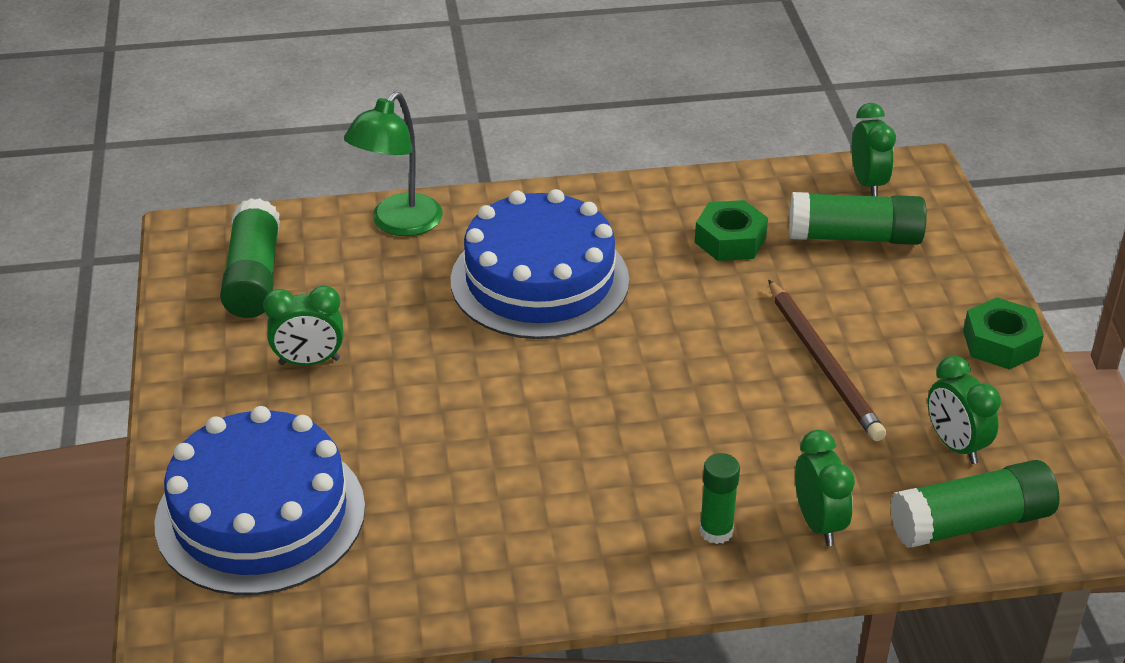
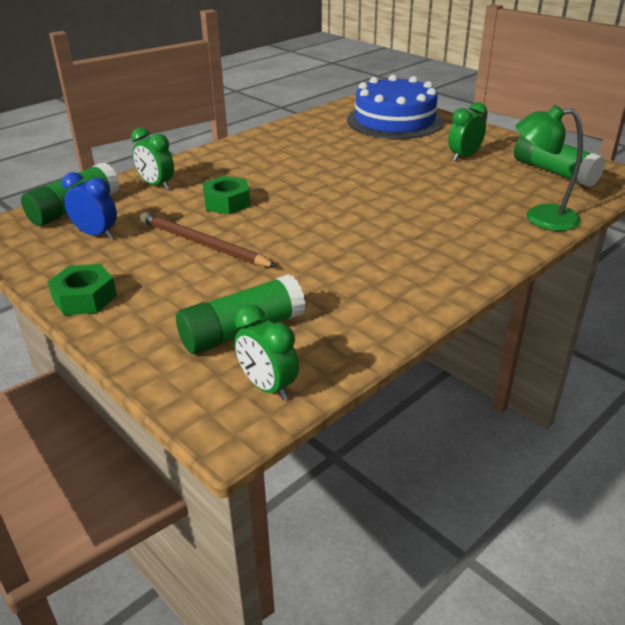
camera: 145 degrees right, 5 degrees down
(398, 224) = (540, 218): green lamp -> green lamp turned 75 degrees counterclockwise
(539, 280) = (417, 222): blue cake -> none
(716, 531) = (204, 169): green glue stick -> none
(730, 240) = (333, 290): green nut -> green nut (227, 202)
(955, 445) = (96, 234): green clock -> blue clock

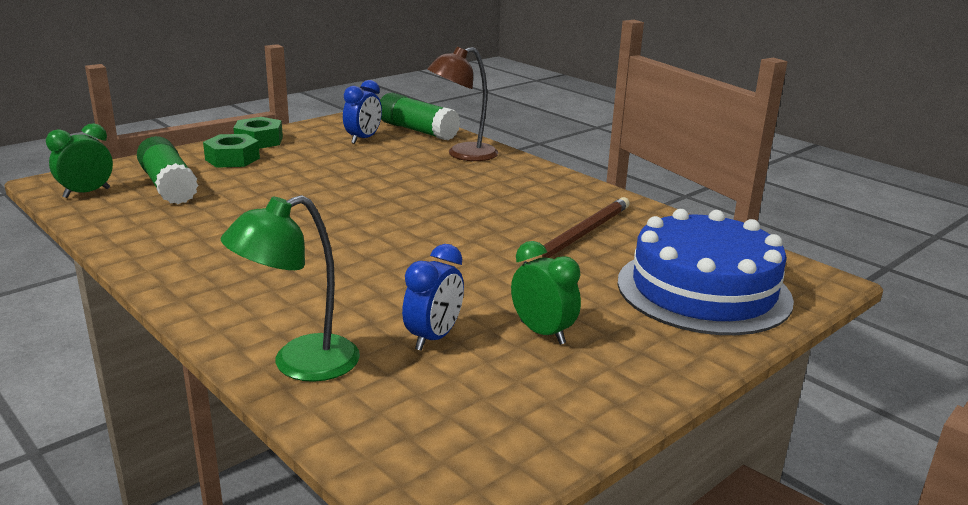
camera: 90 degrees right, 10 degrees down
(156, 185) = (463, 155): green clock -> brown lamp
(202, 244) = (326, 173): brown pencil -> brown pencil (579, 235)
(227, 202) = (413, 181): green nut -> green nut (232, 159)
(486, 183) = (433, 338): none -> blue clock
(540, 218) = (299, 364): green lamp -> green lamp turned 135 degrees counterclockwise
(554, 172) = (470, 415): green glue stick -> none

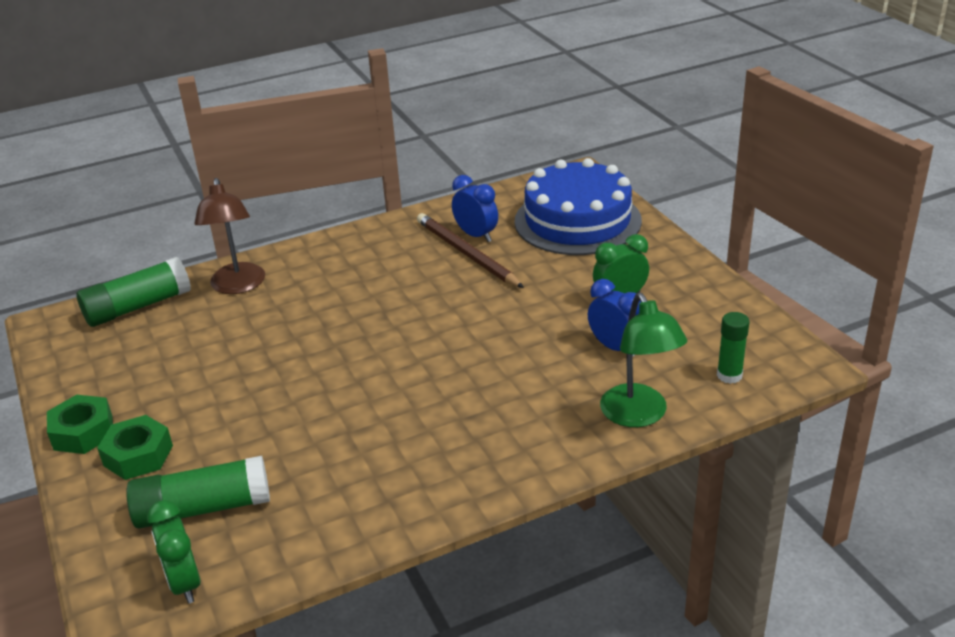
camera: 70 degrees left, 10 degrees up
(363, 139) = (139, 348): blue clock -> blue clock (476, 235)
(397, 429) = (729, 375): none -> green glue stick

